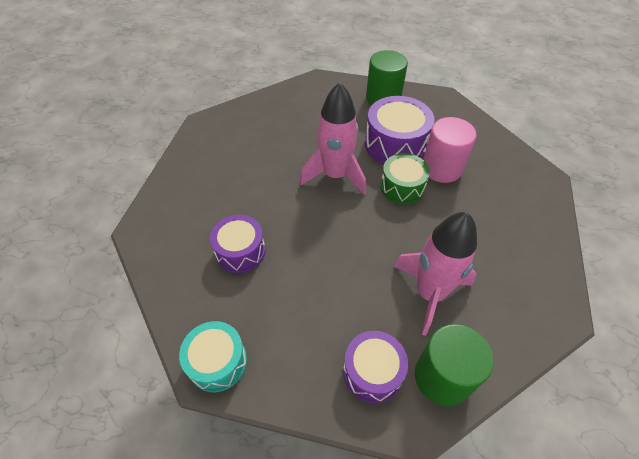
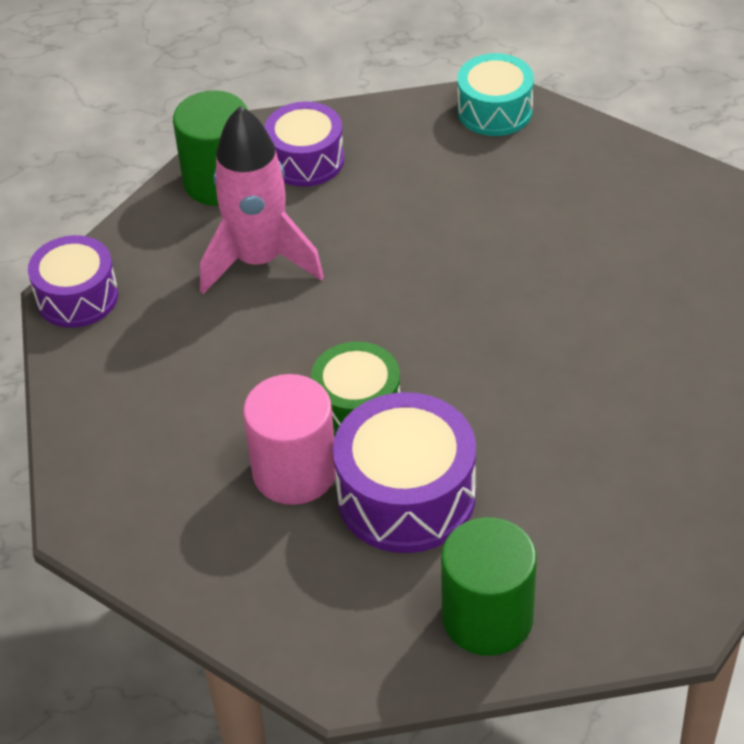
camera: 160 degrees right, 5 degrees down
(240, 251) = (561, 221): purple drum -> purple drum (77, 297)
(335, 175) = (490, 387): pink rocket -> none

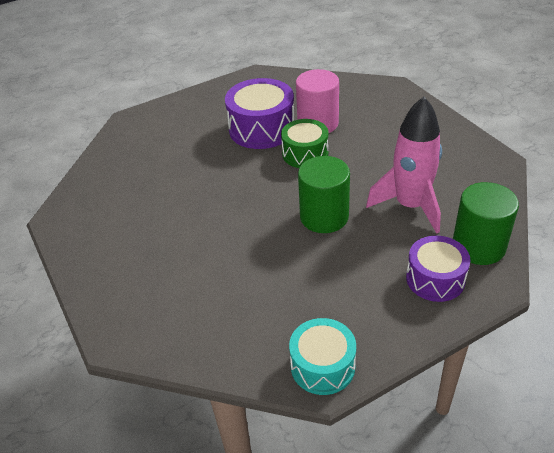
camera: 160 degrees right, 5 degrees down
(77, 297) = (491, 160): purple drum -> none
(487, 618) = (208, 102): green cylinder -> green cylinder (324, 217)

